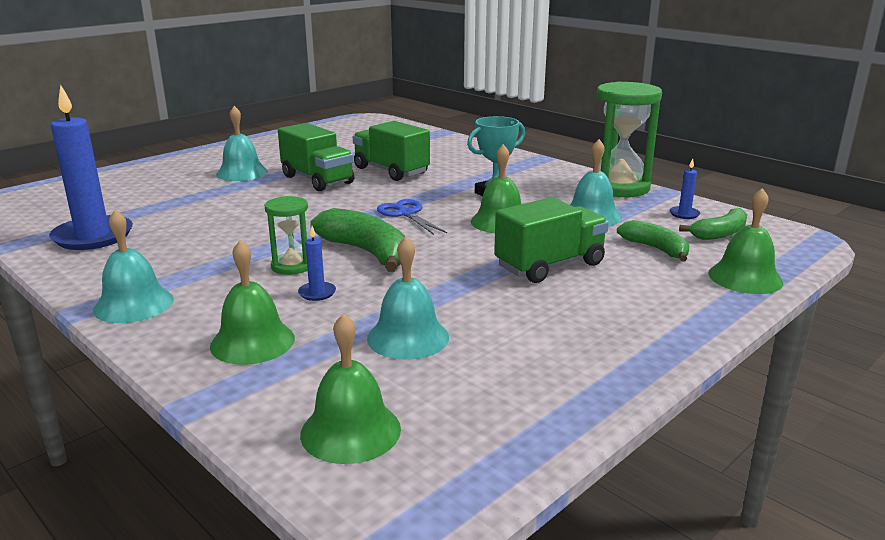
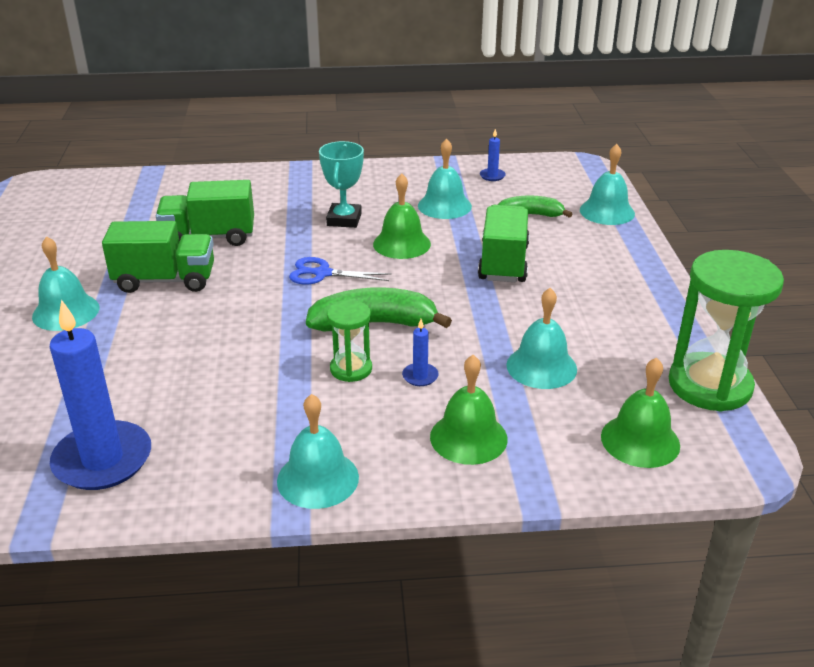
camera: 50 degrees left, 10 degrees up
(619, 187) = (411, 170): green hourglass -> green hourglass (709, 385)
(720, 233) = (538, 183): green banana -> none
(745, 277) = (607, 211): green bell -> turquoise bell

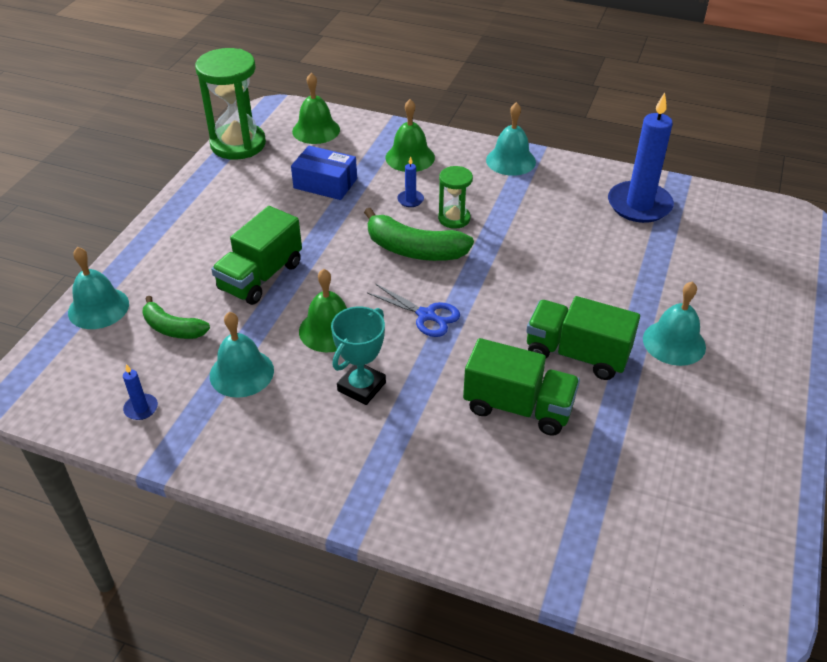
camera: 155 degrees left, 10 degrees up
(541, 367) = (325, 183): turquoise bell -> blue box

